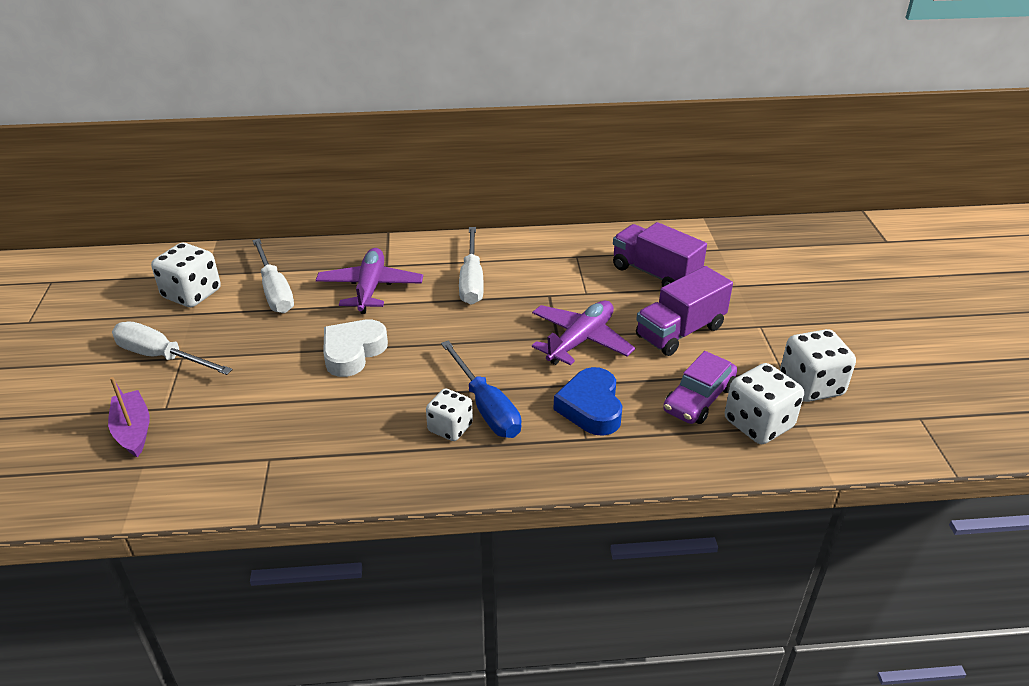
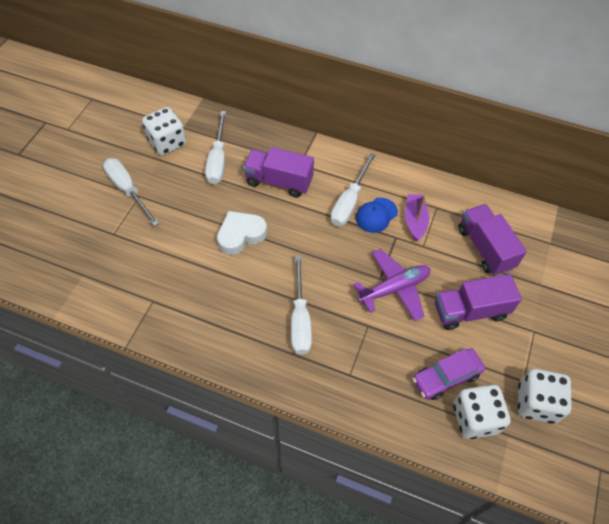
camera: 25 degrees right, 20 degrees up
(133, 431) = (89, 244): purple boat -> purple boat (415, 221)
(370, 288) = (279, 181): purple plane -> purple truck
(450, 428) = (269, 326): white dice -> none
(486, 407) = (300, 319): blue screwdriver -> white screwdriver
(512, 283) = (376, 215): none -> blue cap
(591, 407) = (368, 350): blue heart -> none

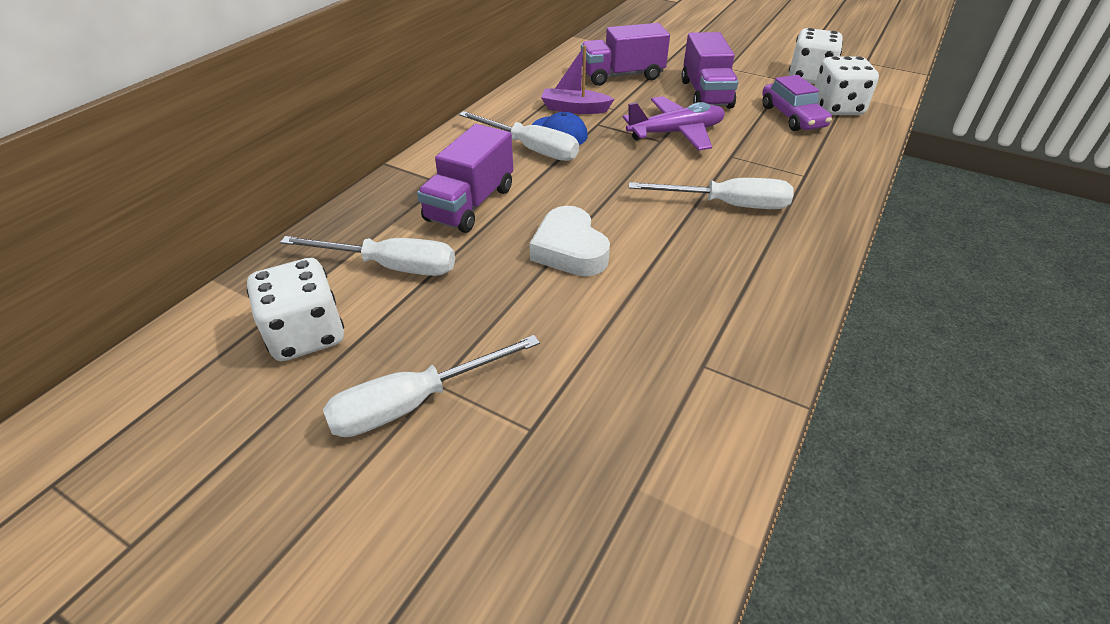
camera: 80 degrees left, 15 degrees down
(394, 288) = (676, 133): purple plane -> purple plane turned 90 degrees clockwise

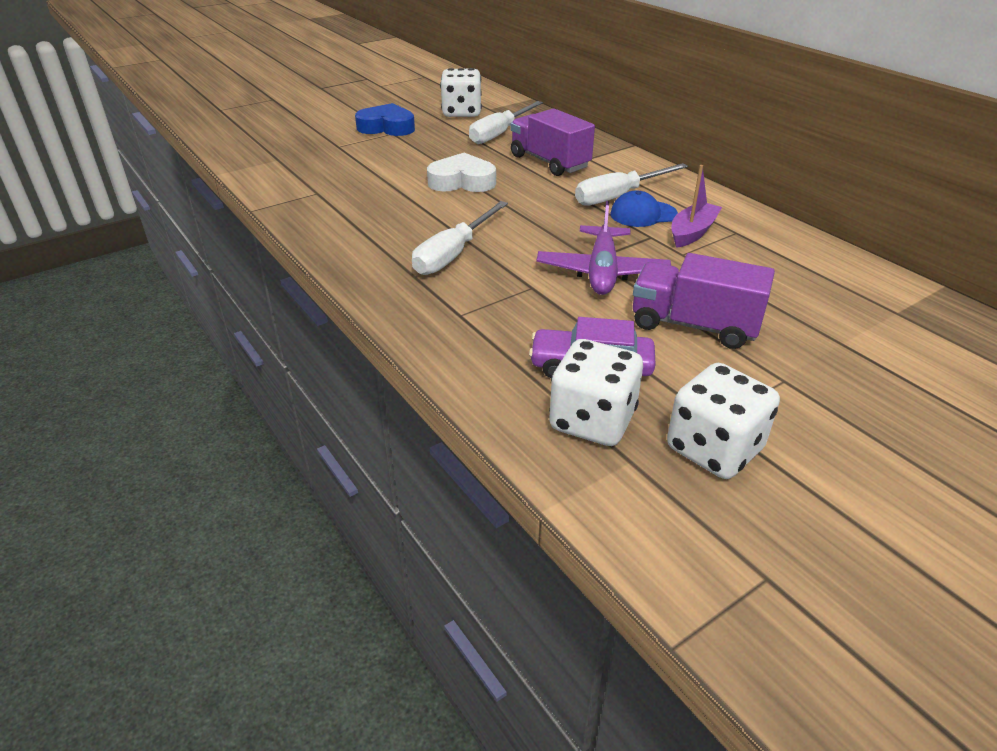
camera: 115 degrees right, 5 degrees down
(414, 403) = (387, 127): white screwdriver -> blue heart
(622, 76) = (777, 283): purple truck -> none

